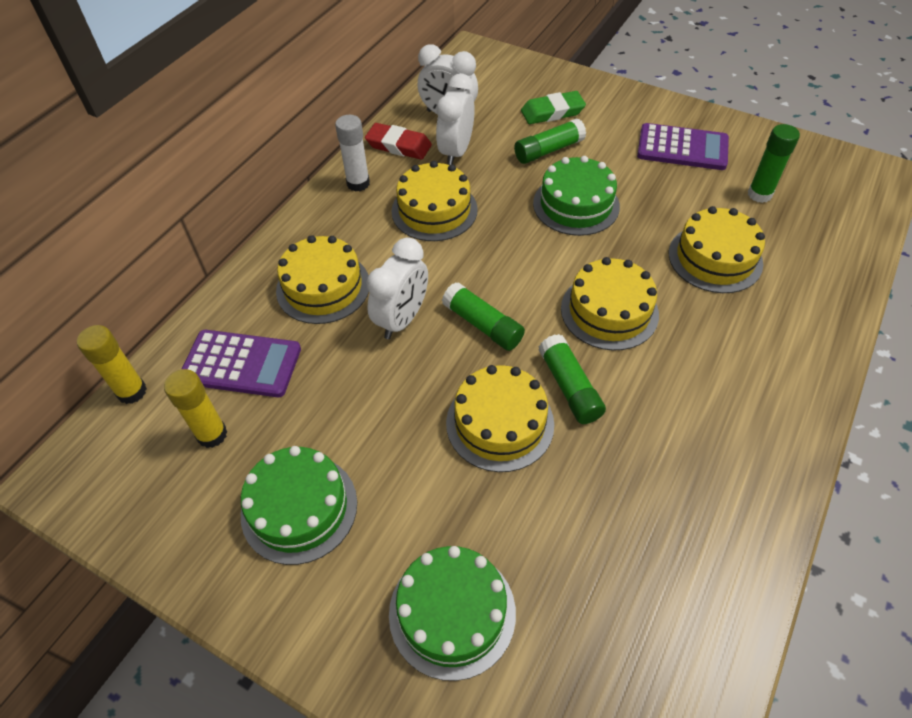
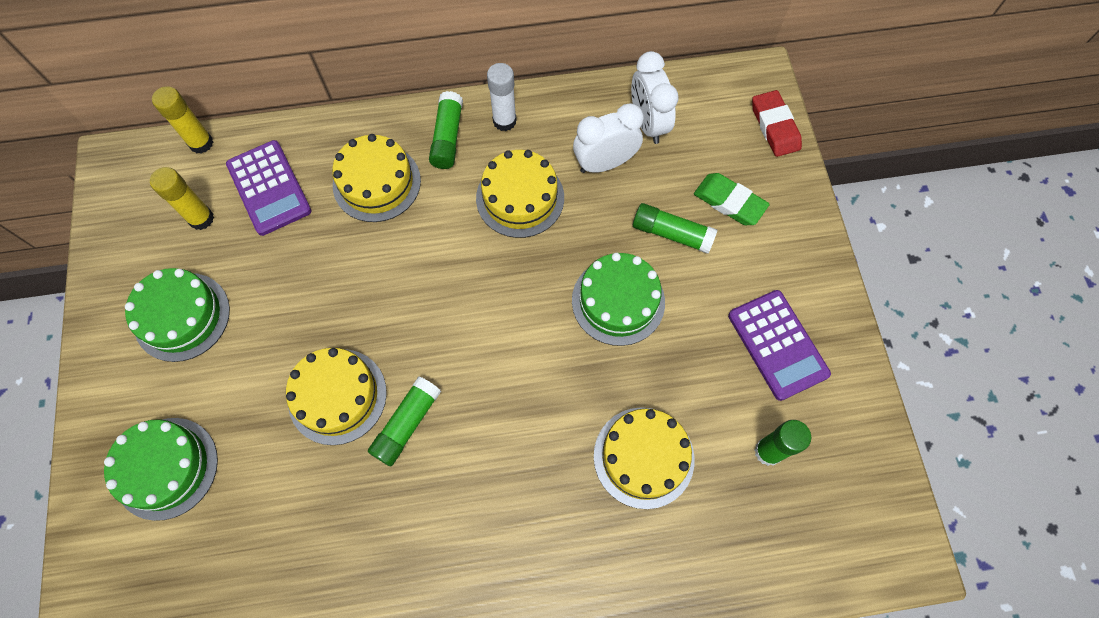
camera: 50 degrees right, 15 degrees up
(398, 145) = (575, 115): red eraser -> red eraser (774, 126)
(402, 319) = (386, 260): white clock -> none
(483, 325) = (423, 320): green glue stick -> green glue stick (447, 137)
(609, 311) = (510, 406): yellow cake -> none

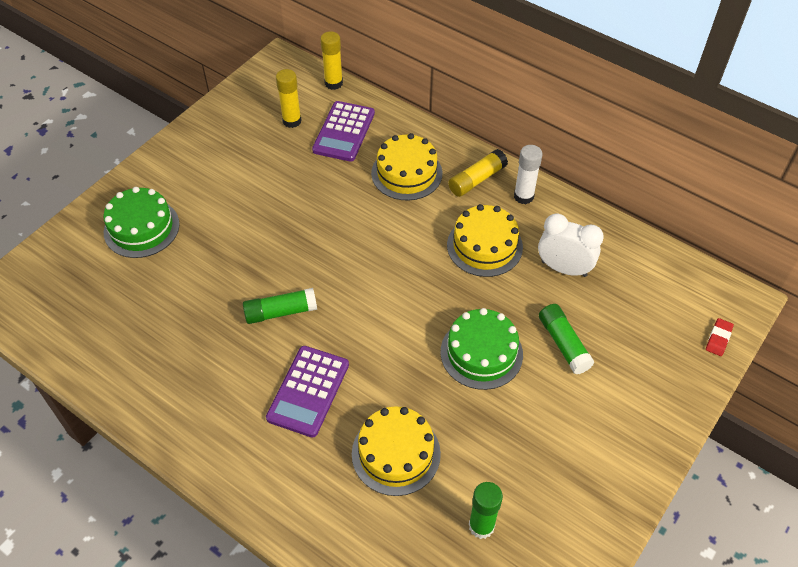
camera: 45 degrees right, 15 degrees down
(182, 316) = (229, 161): green cake -> none
(337, 396) = (261, 266): yellow cake -> none
(447, 137) = (477, 180): green glue stick -> yellow glue stick
(648, 123) = (621, 267): white clock -> none
(729, 202) = (628, 358): green eraser -> none
(774, 126) = (718, 339): red eraser -> red eraser, size x0.61
(777, 344) = (563, 470): purple calculator -> purple calculator (308, 391)

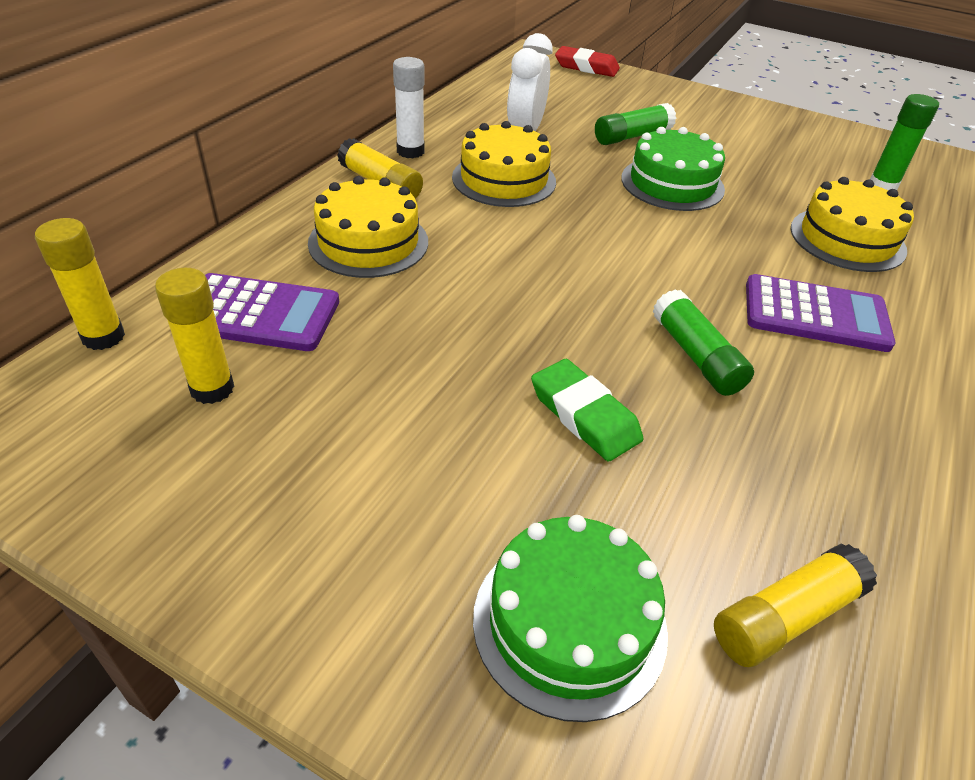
camera: 100 degrees left, 10 degrees down
(120, 299) = (785, 617): none -> yellow glue stick
(246, 252) = (584, 415): none -> green eraser
(718, 339) = (586, 67): red eraser -> red eraser, size x1.65

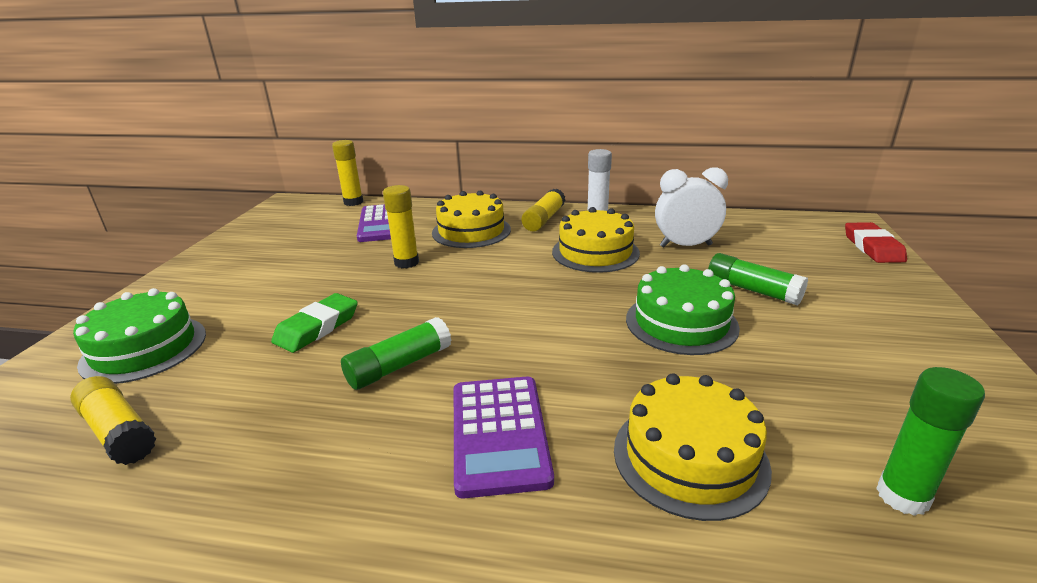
camera: 75 degrees right, 15 degrees down
(212, 389) = (321, 229): yellow glue stick -> yellow glue stick (406, 262)

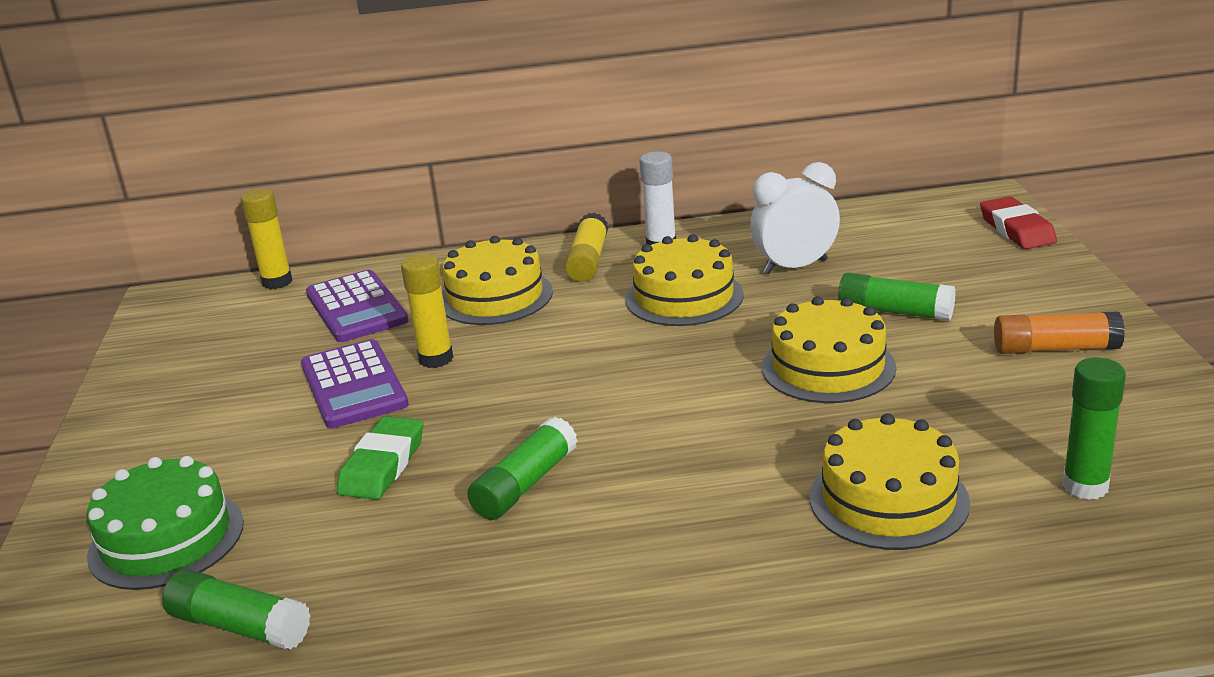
camera: 15 degrees left, 0 degrees up
(118, 432) = (239, 626): yellow glue stick -> green glue stick
(499, 434) = (687, 524): purple calculator -> purple calculator (354, 385)
(681, 322) = (828, 367): green cake -> yellow cake
(891, 347) = (1055, 349): none -> orange glue stick

